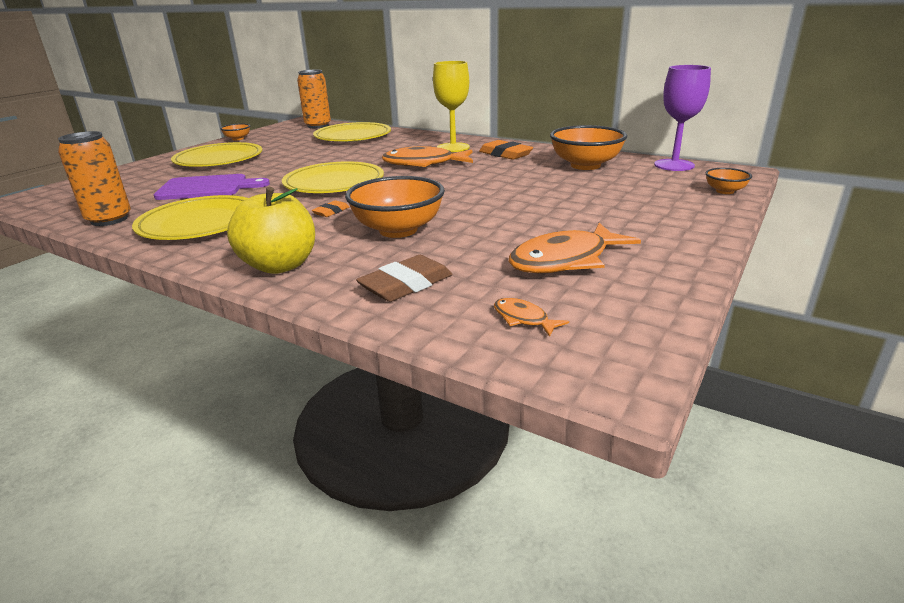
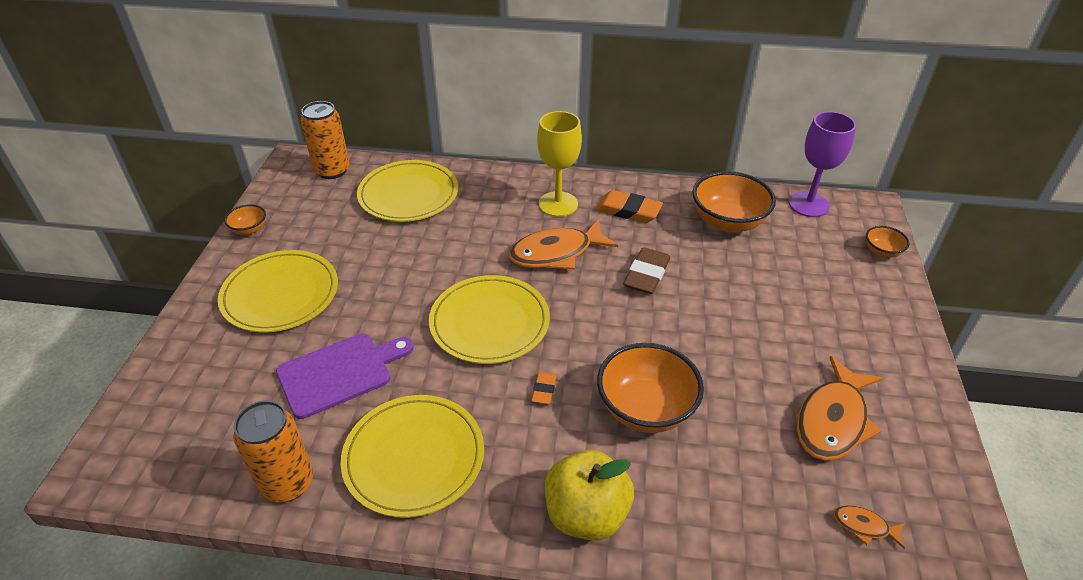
camera: 25 degrees left, 15 degrees up
(406, 284) = (732, 507): brown eraser -> brown eraser (646, 274)

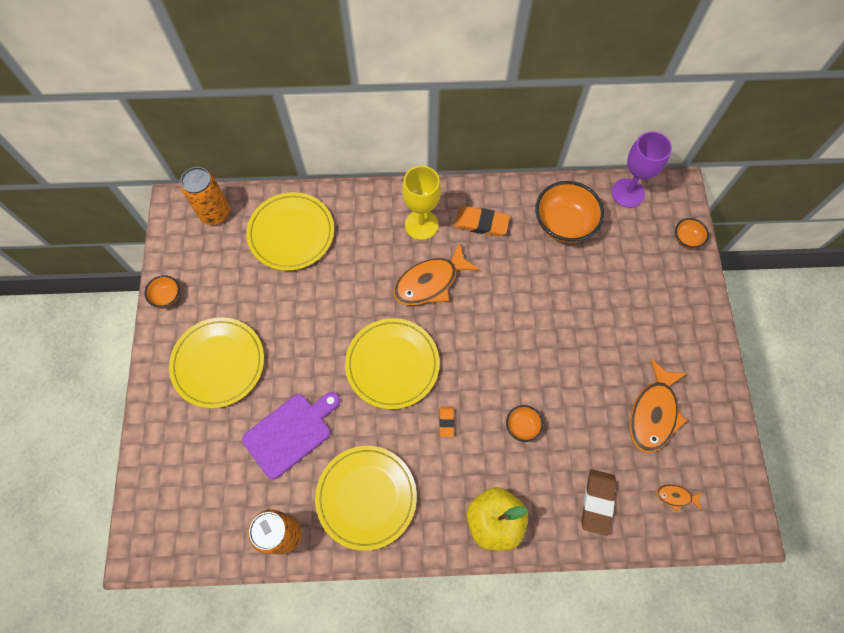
camera: 10 degrees left, 25 degrees up
(645, 409) = (522, 426): orange bowl -> orange bowl, size x0.49
(646, 274) = (505, 294): brown eraser -> brown eraser (597, 502)

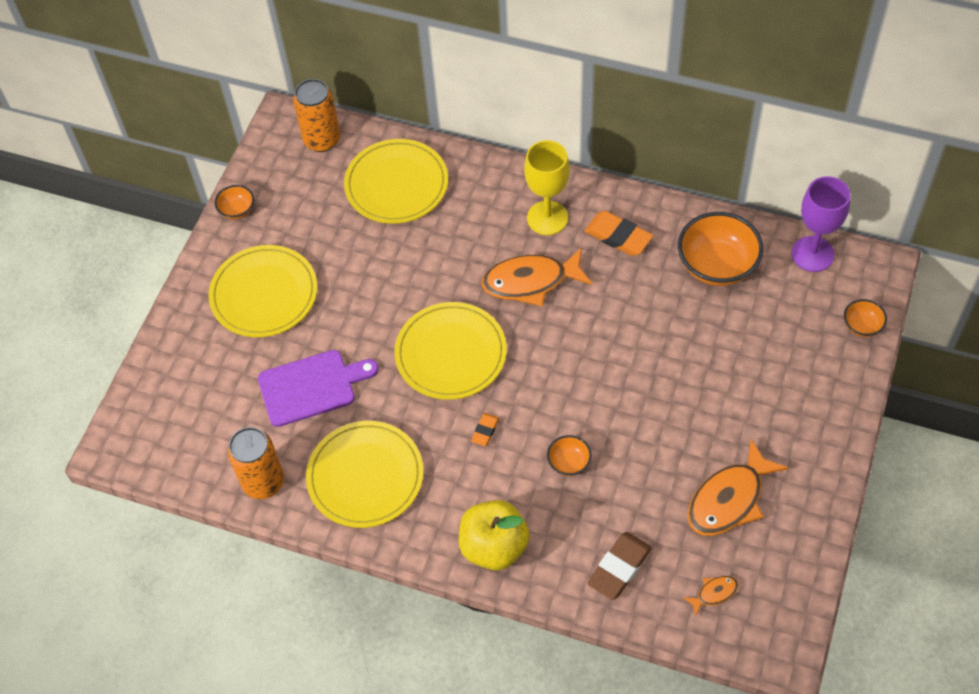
camera: 25 degrees right, 10 degrees down
(676, 497) = (714, 593): orange fish -> orange fish turned 120 degrees clockwise

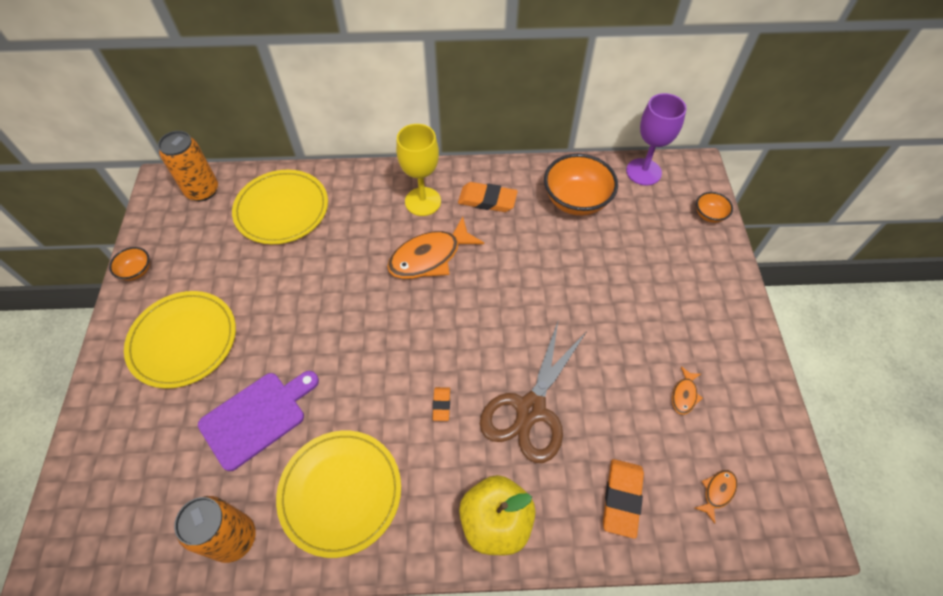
camera: 25 degrees left, 0 degrees up
(451, 353) = (382, 341): yellow plate -> none
(569, 463) = (530, 409): orange bowl -> brown scissors
(619, 567) = (622, 498): brown eraser -> orange eraser
(729, 499) = (684, 395): orange fish -> orange fish, size x0.46

